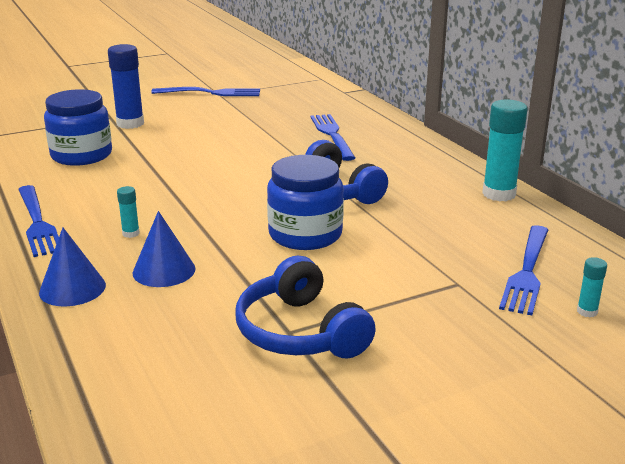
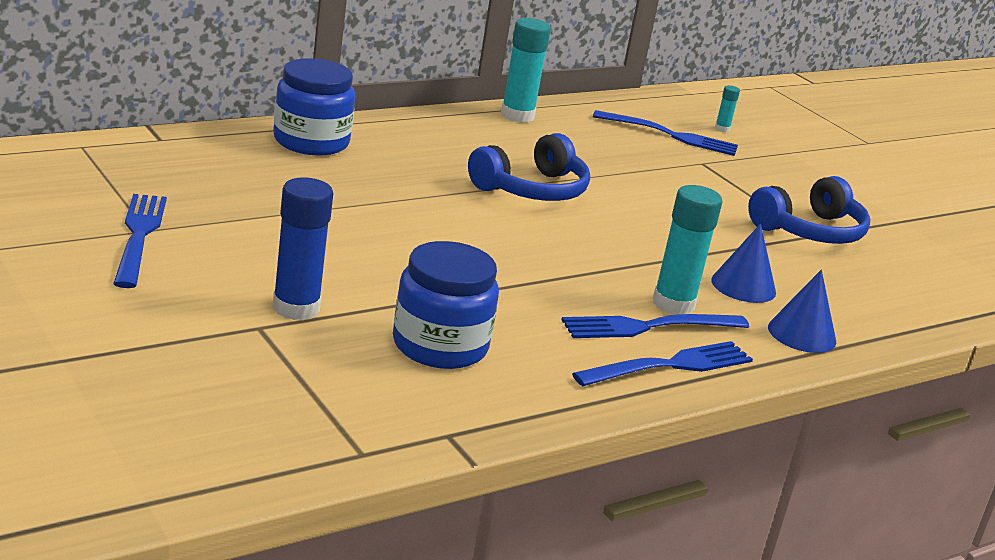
camera: 100 degrees left, 0 degrees up
(131, 233) = (673, 304): turquoise glue stick -> turquoise glue stick, size x2.12
(305, 234) = (639, 212): blue jar -> blue jar (311, 142)
(332, 135) = (350, 168): blue fork -> blue fork (649, 327)

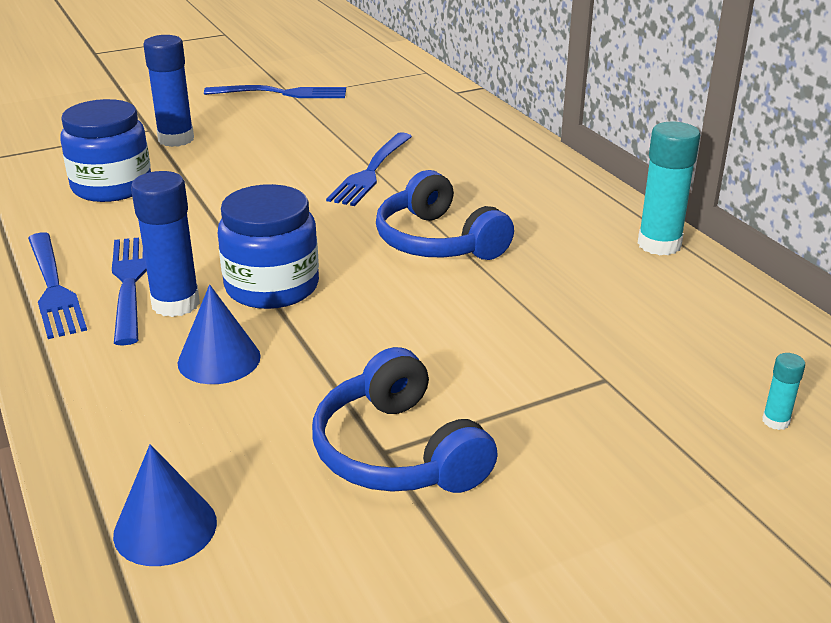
camera: 100 degrees right, 5 degrees up
(311, 142) = (491, 141): blue jar -> blue jar (272, 286)
(670, 135) = (696, 361): blue fork -> blue fork (371, 171)
(673, 304) = (176, 304): turquoise glue stick -> blue glue stick
(802, 334) = (98, 386): blue cone -> blue cone (165, 528)

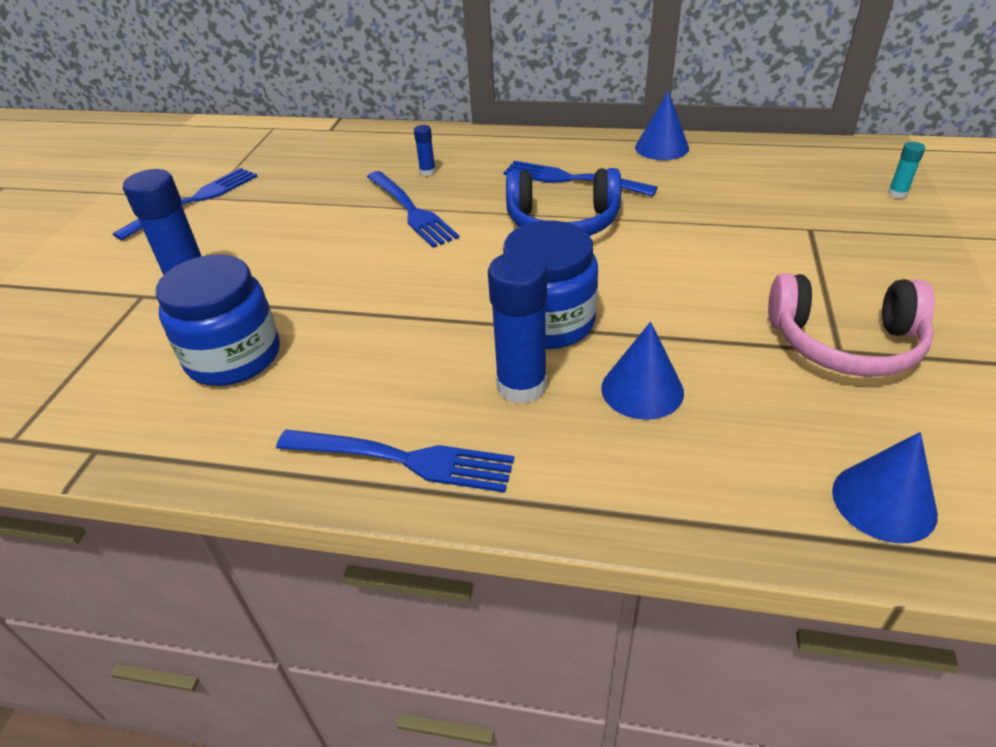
camera: 50 degrees left, 10 degrees up
(129, 284) = (453, 404): blue fork -> blue fork (572, 179)
(397, 452) = (845, 343): blue headphones -> pink headphones
(442, 154) = (427, 172): none -> blue glue stick
(659, 244) = (661, 147): turquoise glue stick -> blue cone

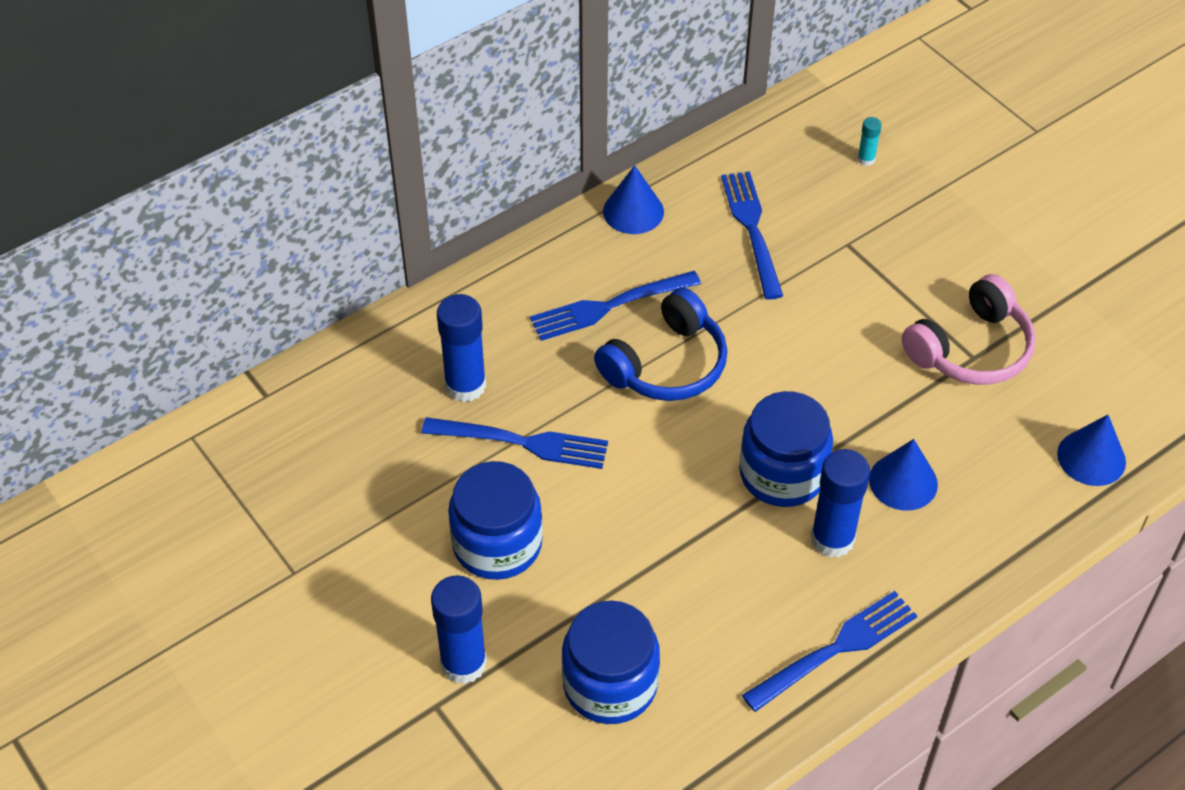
camera: 50 degrees left, 10 degrees up
(193, 201) = (288, 586): blue fork -> blue fork (752, 229)
(312, 245) = (497, 544): none -> blue jar
(427, 172) = (465, 385): blue glue stick -> blue glue stick, size x2.12

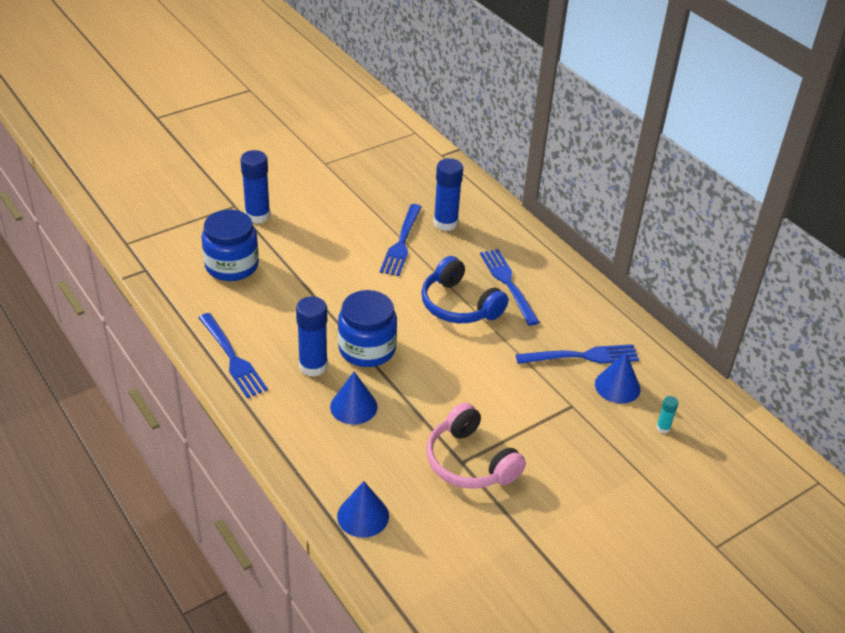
camera: 90 degrees right, 10 degrees down
(497, 544) = (331, 230): blue jar -> none
(633, 211) = (594, 300): blue cone -> blue cone (617, 386)

